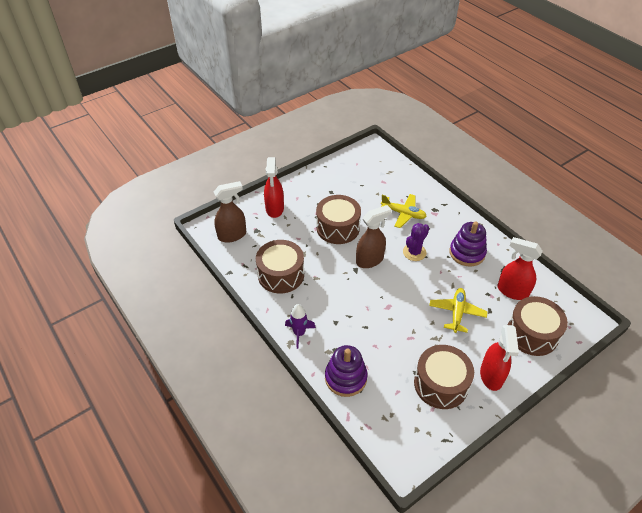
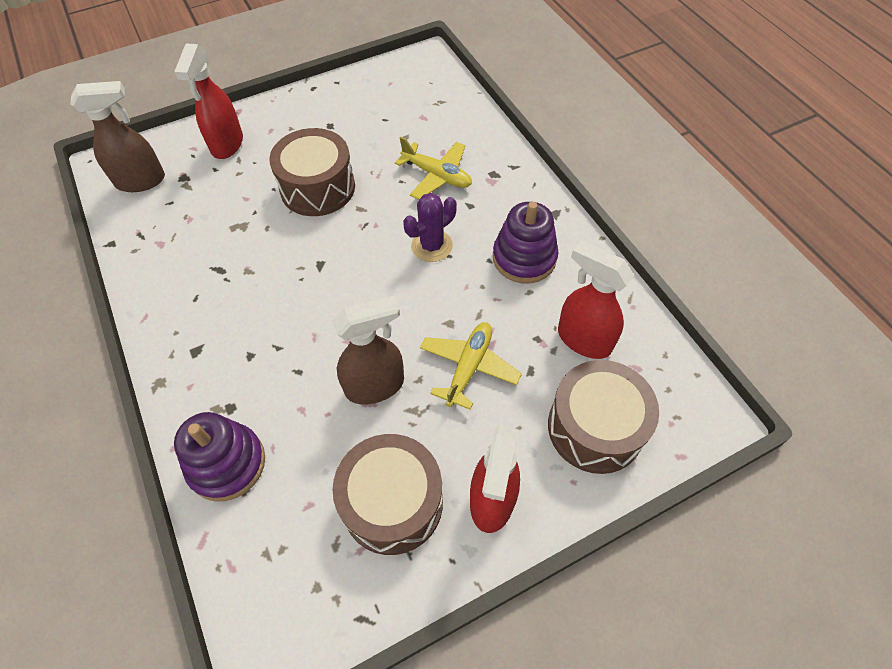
camera: 10 degrees right, 10 degrees up
(281, 274) = (192, 258): brown drum -> none
(299, 333) = (180, 368): purple rocket -> none
(370, 260) = (350, 251): brown spray bottle -> brown spray bottle (375, 386)

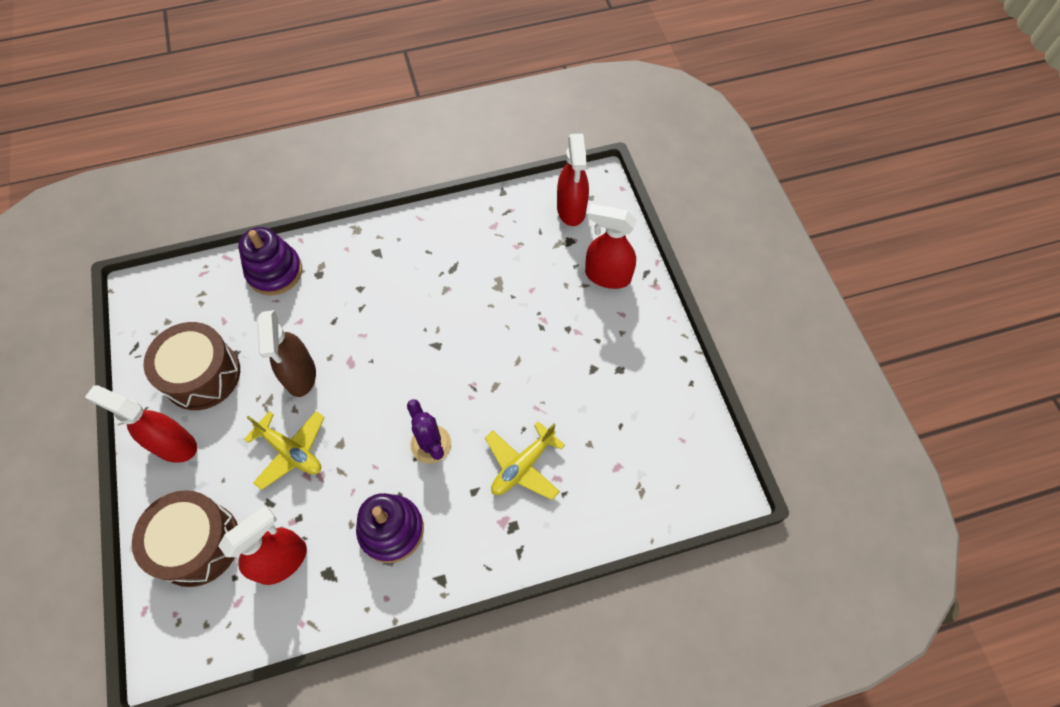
camera: 100 degrees right, 5 degrees up
(141, 181) = (571, 210): brown spray bottle -> red spray bottle
(317, 188) = (531, 351): brown drum -> none

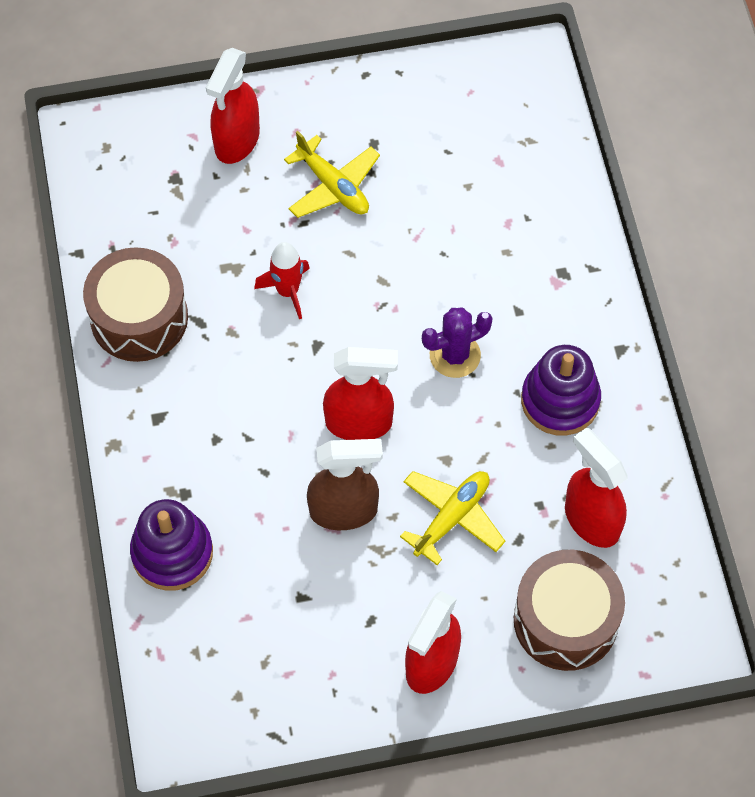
camera: 85 degrees left, 0 degrees up
(202, 375) = (330, 638): brown drum -> brown drum (139, 318)
(481, 321) = (287, 291): none -> red rocket
(522, 466) = (490, 257): yellow plane -> yellow plane (333, 186)
(571, 210) = (123, 171): red spray bottle -> red spray bottle (359, 423)

